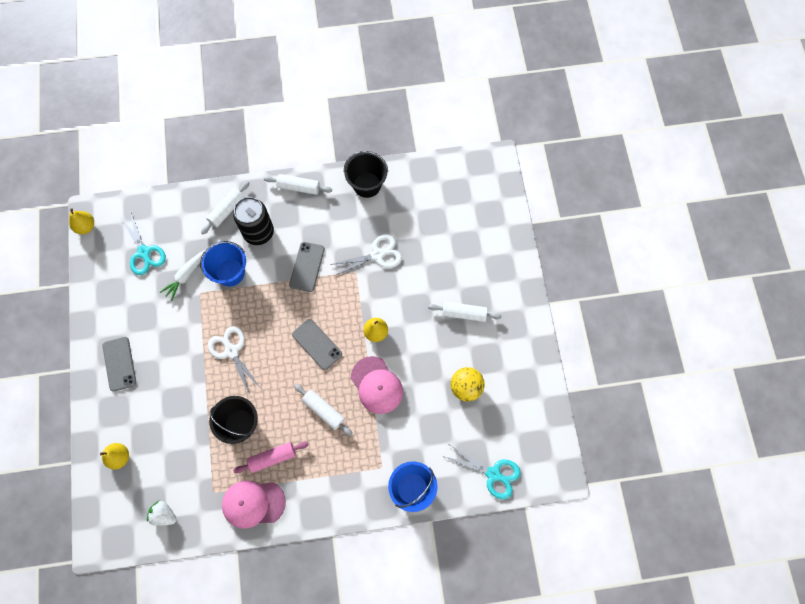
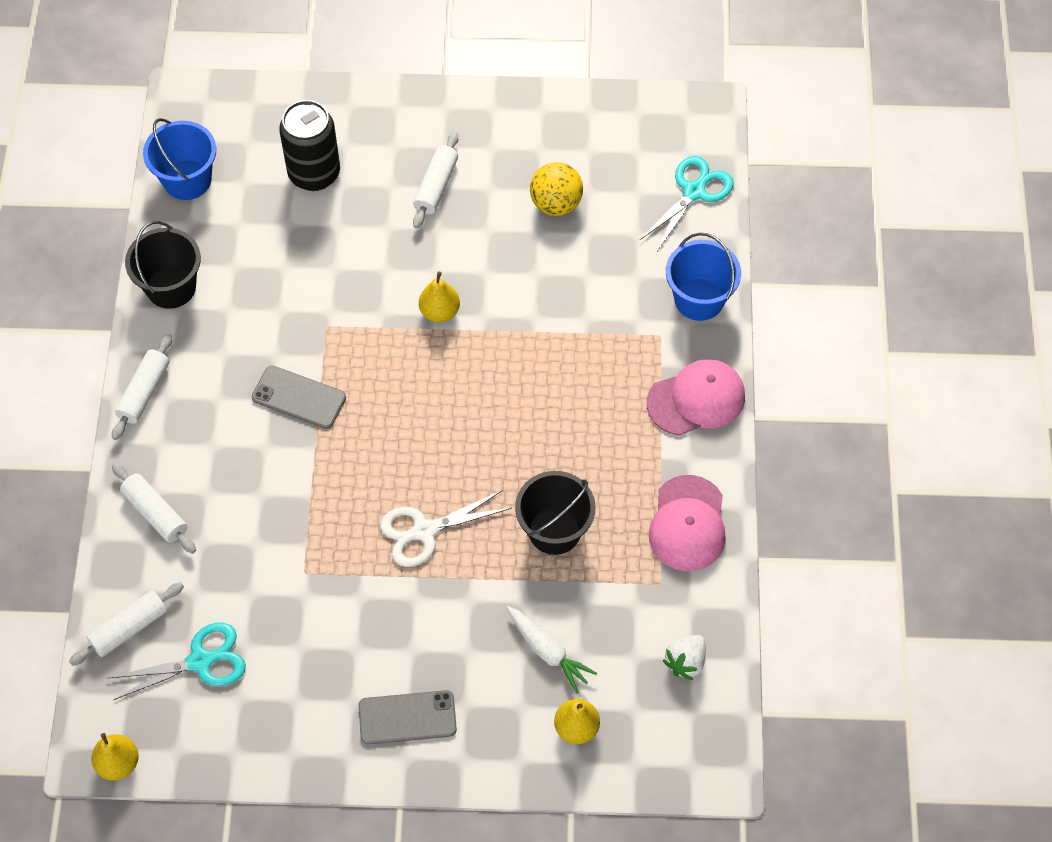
camera: 80 degrees left, 10 degrees down
(186, 276) = (266, 593): white carrot -> white carrot (548, 651)
(230, 272) = (278, 519): blue bucket -> blue bucket (187, 180)
(258, 232) = (214, 465): black can -> black can (314, 174)
(272, 458) = (619, 488): pink rolling pin -> none
(317, 344) = (440, 399): grey phone -> none
(323, 410) = (555, 404): white rolling pin -> white rolling pin (129, 628)
(376, 385) = (528, 323): pink cap -> pink cap (696, 399)
(377, 255) = (305, 290): white scissors -> none

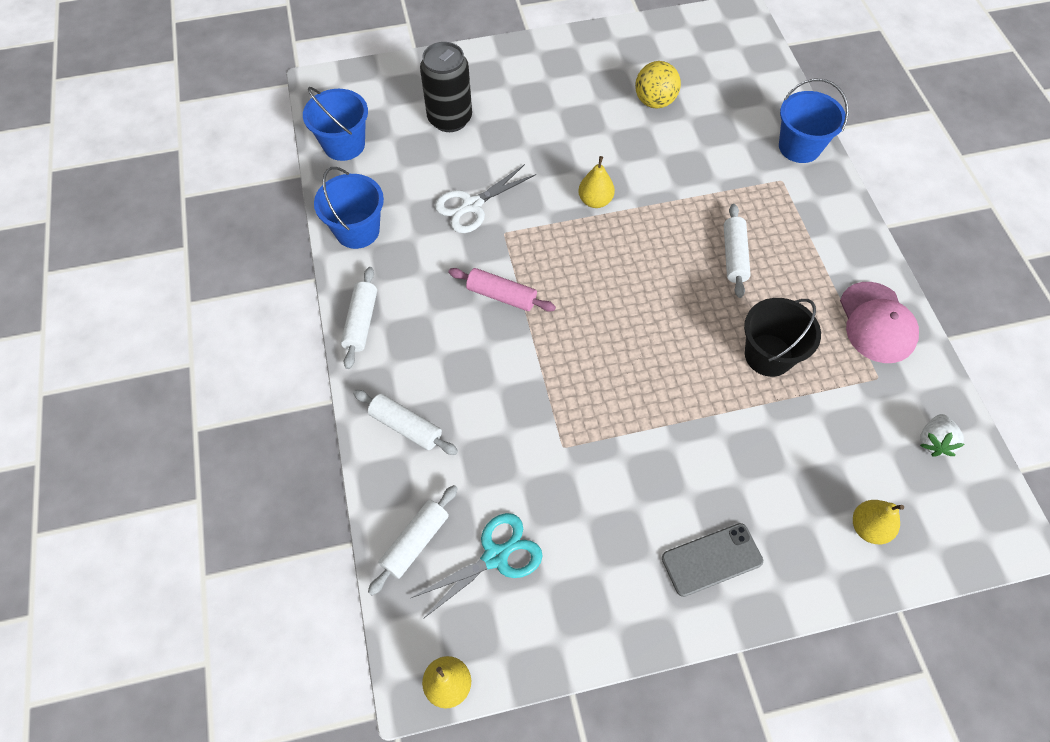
camera: 15 degrees left, 0 degrees up
(171, 287) = (357, 230): black bucket -> blue bucket
(299, 397) = (501, 295): grey phone -> pink rolling pin
(424, 531) = (656, 383): white scissors -> white scissors (472, 205)
(436, 186) = (553, 108): white rolling pin -> white rolling pin (734, 256)
(548, 651) = (811, 463): white carrot -> none
(694, 192) = (757, 72): turquoise scissors -> none
(696, 399) = (834, 222): pink cap -> none

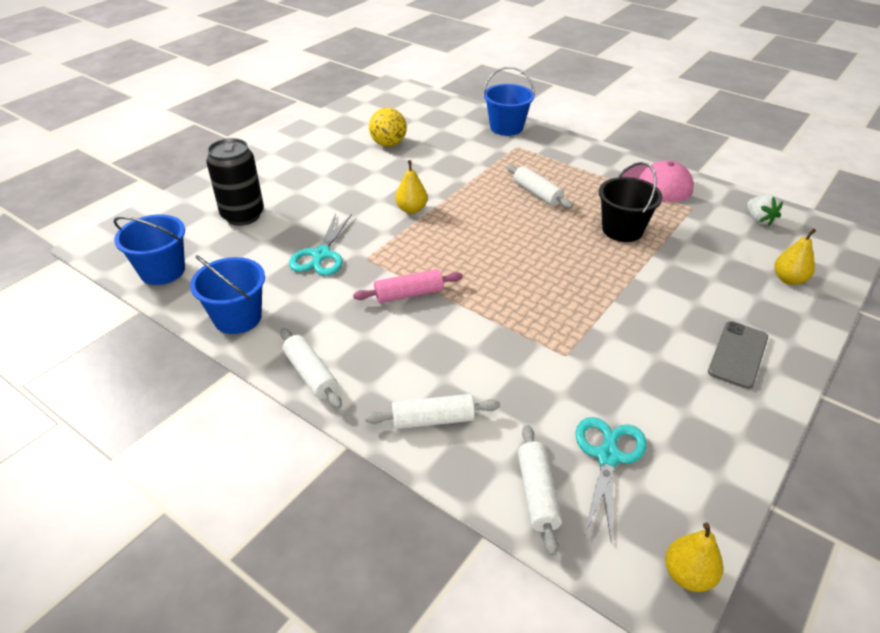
camera: 40 degrees left, 20 degrees down
(472, 205) = (321, 255): white scissors -> turquoise scissors

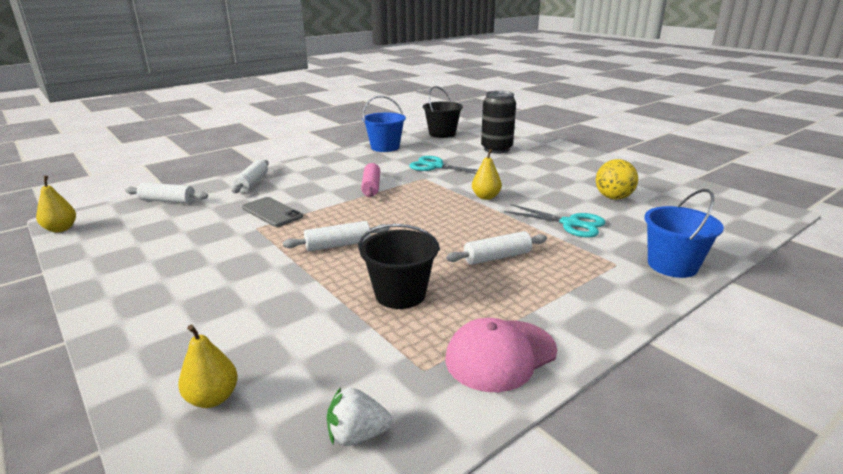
camera: 105 degrees right, 15 degrees down
(162, 271) = (442, 134): blue bucket -> black bucket
(311, 374) = (321, 160): white rolling pin -> white rolling pin (338, 245)
(608, 457) = (159, 224): turquoise scissors -> turquoise scissors (570, 224)
(738, 354) = (162, 306): grey phone -> grey phone (272, 212)

